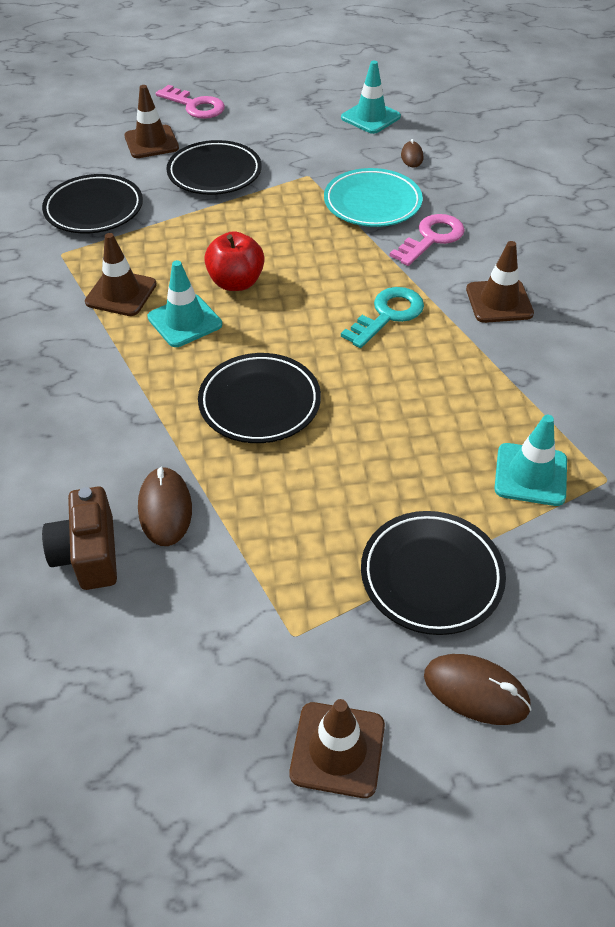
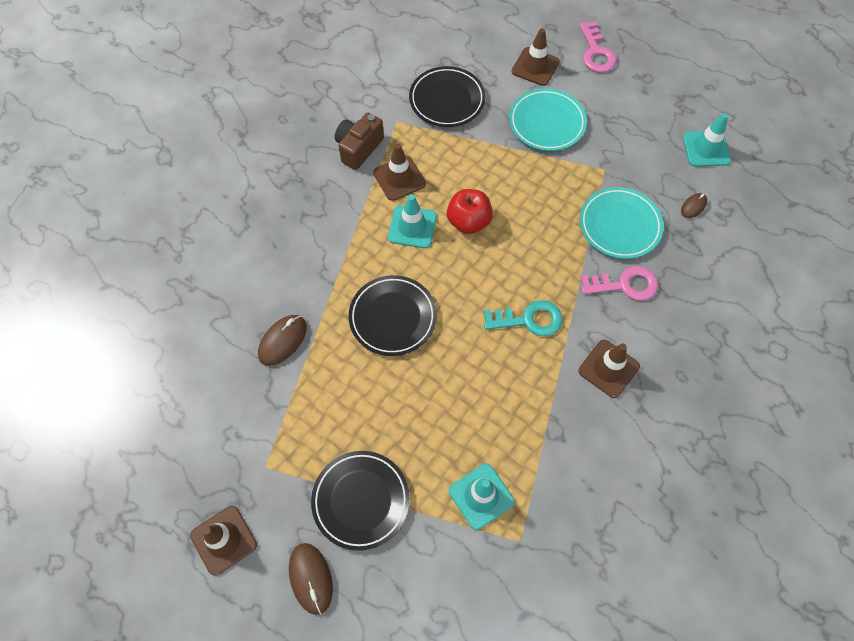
camera: 45 degrees right, 15 degrees up
(88, 554) = (226, 334): brown camera -> brown camera (358, 148)
(214, 173) = (546, 123): black plate -> turquoise plate

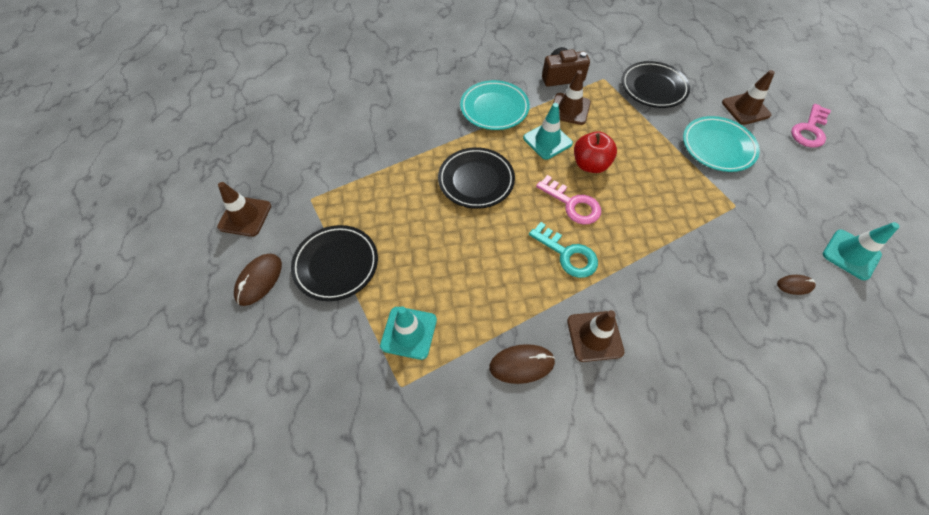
camera: 45 degrees right, 5 degrees down
(282, 341) = (398, 142): brown mouse -> brown mouse (521, 364)
(619, 225) = (709, 250): turquoise plate -> turquoise plate (494, 108)
(624, 285) = (670, 292): pink key -> pink key (572, 204)

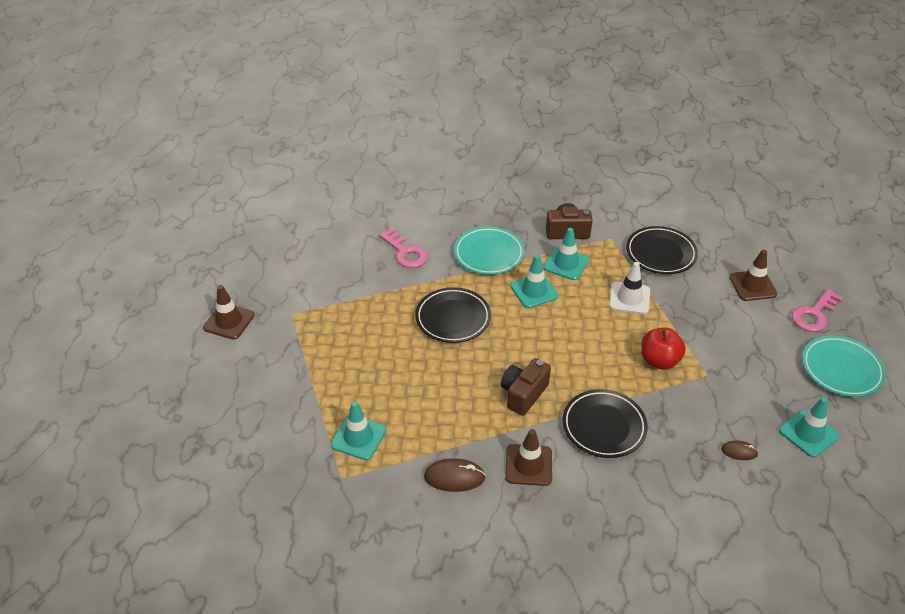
camera: 10 degrees right, 15 degrees down
(259, 280) = (233, 376): brown mouse -> none
(336, 264) = (304, 373): black plate -> black plate (604, 426)
(567, 254) = (523, 394): turquoise key -> brown camera
(570, 109) = (566, 264): brown traffic cone -> turquoise traffic cone
(572, 204) = (541, 351): pink key -> pink key (405, 252)
(590, 164) = (570, 318): red apple -> red apple (659, 361)
(639, 136) = (629, 298): none -> white traffic cone
(717, 147) = (708, 318): turquoise plate -> turquoise plate (841, 369)

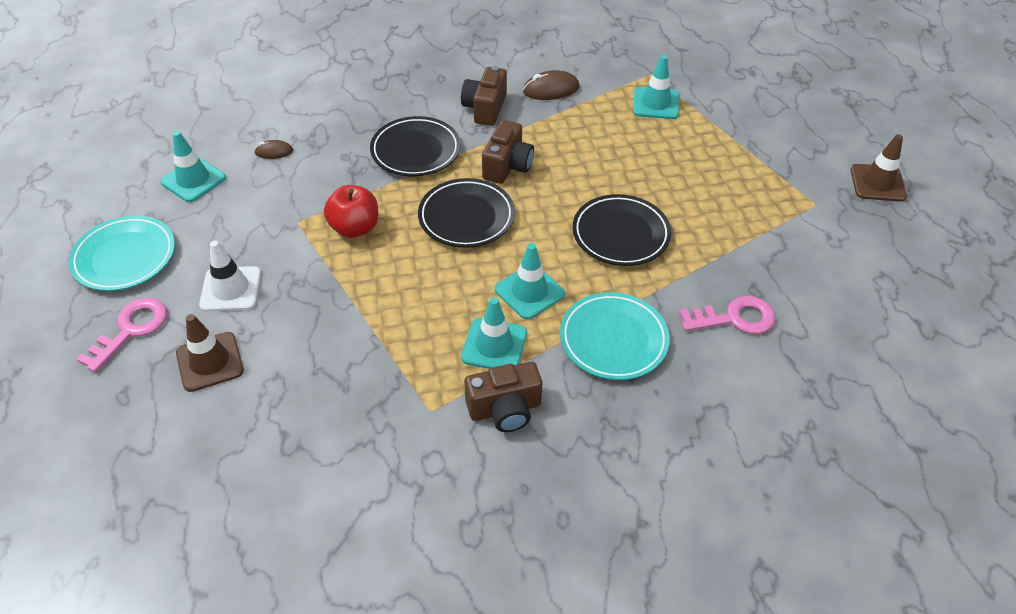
camera: 165 degrees right, 5 degrees up
(405, 252) = (734, 318): pink key -> pink key turned 135 degrees clockwise
(528, 465) = (485, 108): brown traffic cone -> brown camera
(629, 298) = (395, 306): white traffic cone -> white traffic cone (231, 289)
(660, 253) = (348, 394): black plate -> black plate (466, 217)

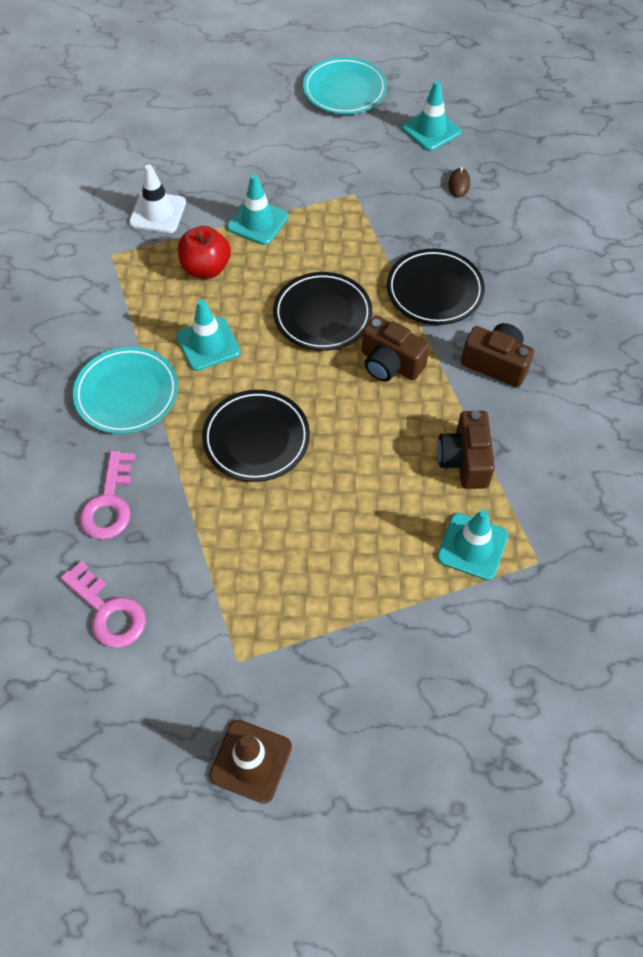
camera: 105 degrees right, 10 degrees up
(130, 330) = (264, 95): pink key -> pink key (108, 611)
(210, 362) = (215, 135): brown traffic cone -> none
(231, 289) = (286, 149): white traffic cone -> white traffic cone (157, 213)
(355, 228) = (334, 231): red apple -> red apple (206, 268)
(494, 345) = (158, 306): turquoise traffic cone -> turquoise traffic cone (257, 222)
(505, 409) = (91, 300): brown camera -> brown camera (465, 460)
(551, 89) = (522, 437): brown mouse -> none

